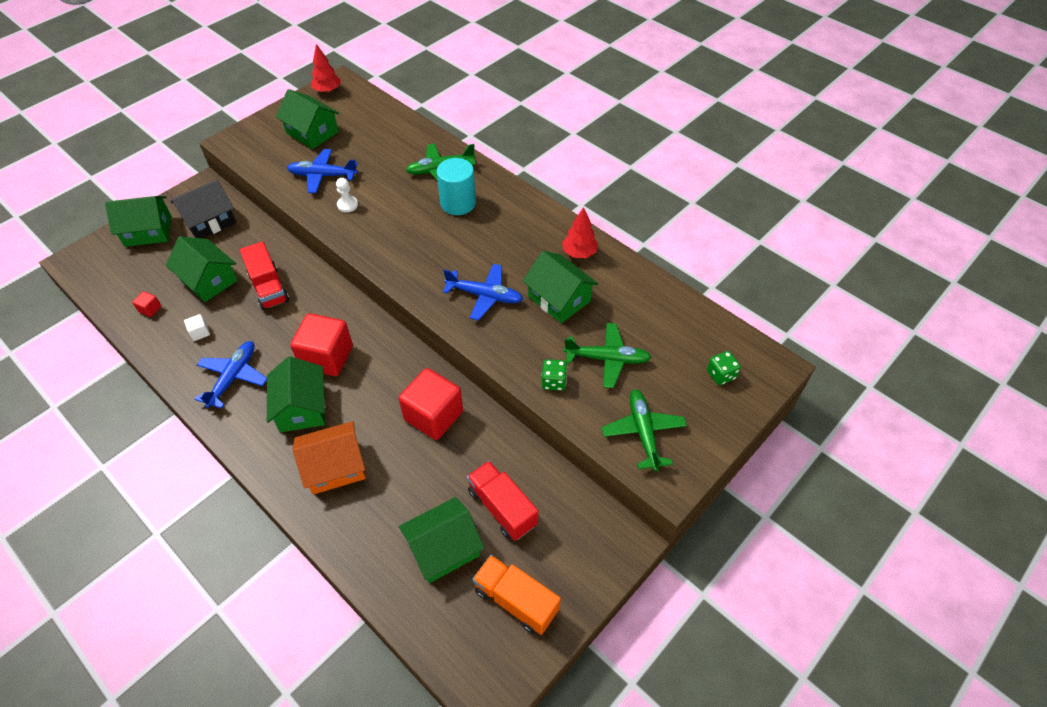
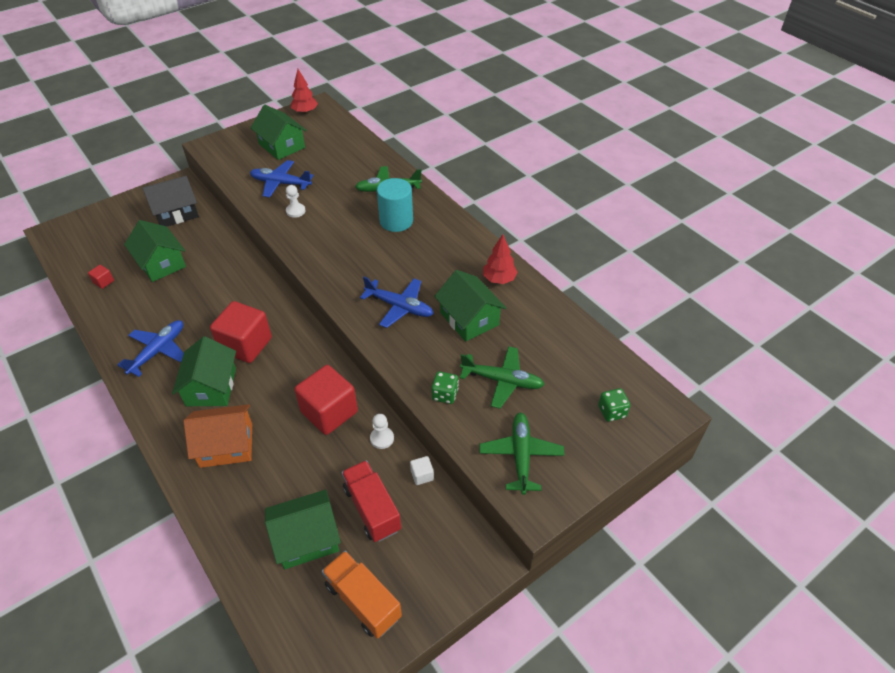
camera: 10 degrees right, 5 degrees down
(148, 231) = (121, 215): green house -> none
(200, 332) = (140, 308): white cube -> white cube (422, 475)
(269, 288) = (211, 277): red truck -> none
(494, 435) = (382, 438): none -> white pawn

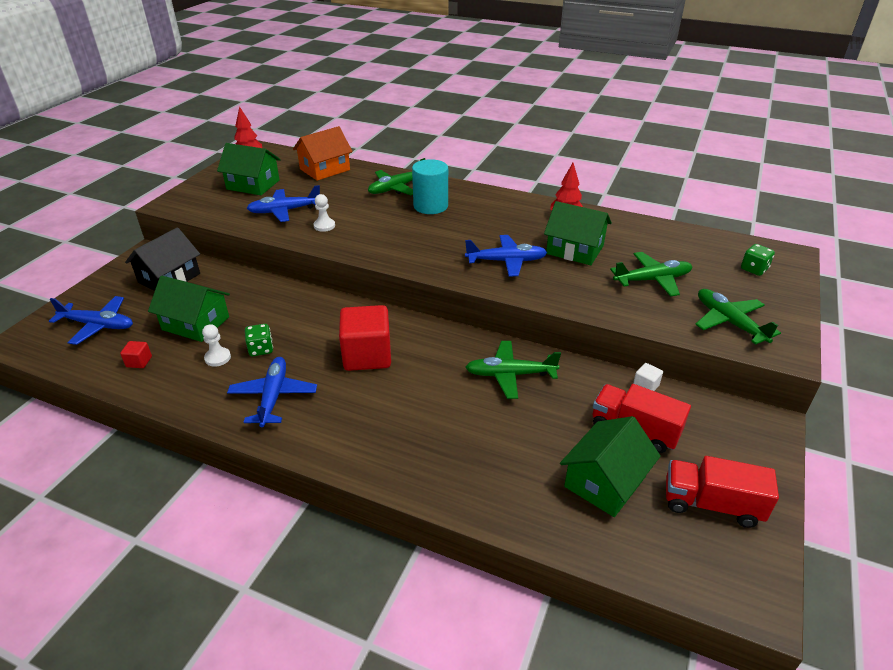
camera: 30 degrees left, 10 degrees down
(103, 238) = (98, 325): none -> blue plane
(211, 387) = (368, 403): green house -> none
(226, 445) = (439, 444): orange house -> orange house (325, 169)
(329, 412) = (510, 375): red cube -> green plane
(363, 601) = (711, 504): orange truck -> red truck
(382, 438) = (580, 374): white pawn -> white pawn (217, 358)
(445, 394) = (620, 306): green dice -> green dice (261, 349)

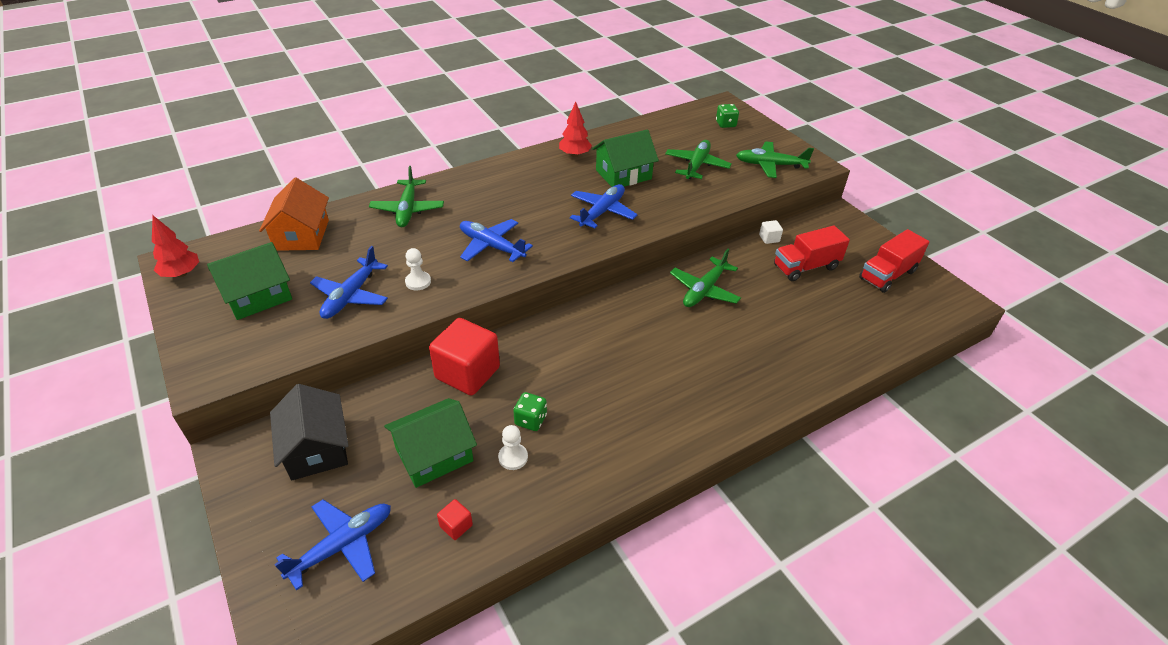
camera: 55 degrees left, 5 degrees up
(273, 397) = (610, 438): blue plane -> blue plane (492, 246)
(367, 355) = (608, 354): red cube -> red cube (467, 373)
(430, 206) = (468, 207): turquoise cylinder -> none
(605, 481) = (841, 305): green house -> none

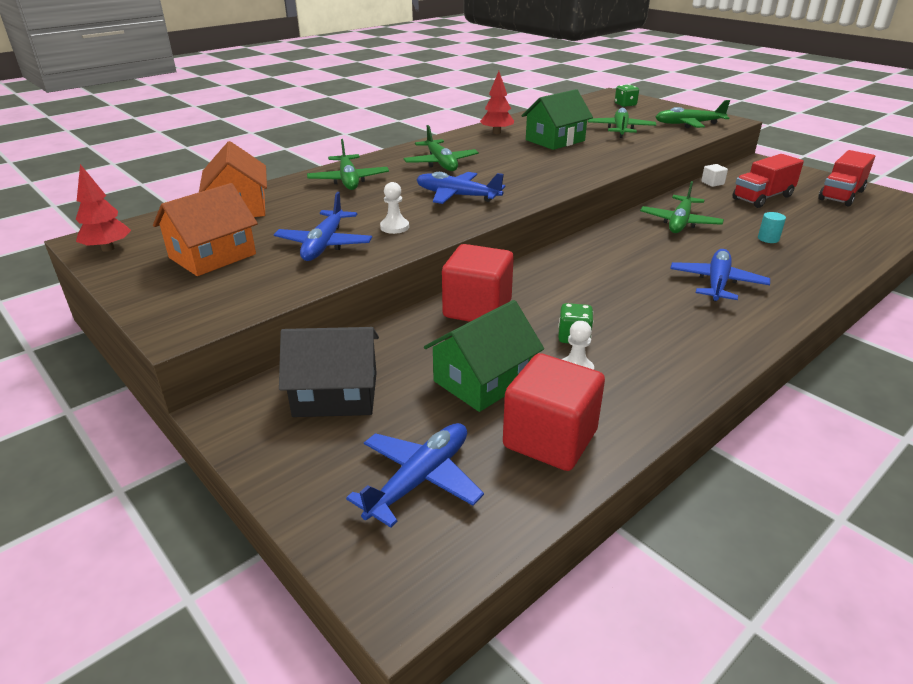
camera: 10 degrees left, 10 degrees down
(258, 296) = (212, 256): green house -> orange house
(316, 448) = (336, 394): black house -> black house turned 60 degrees counterclockwise
(456, 526) = (550, 439): red cube -> red cube, size x2.39
(500, 195) = (441, 163): none -> green plane
(602, 212) = (553, 164): blue plane -> blue plane (717, 283)
(774, 325) = (768, 239): none -> turquoise cylinder

